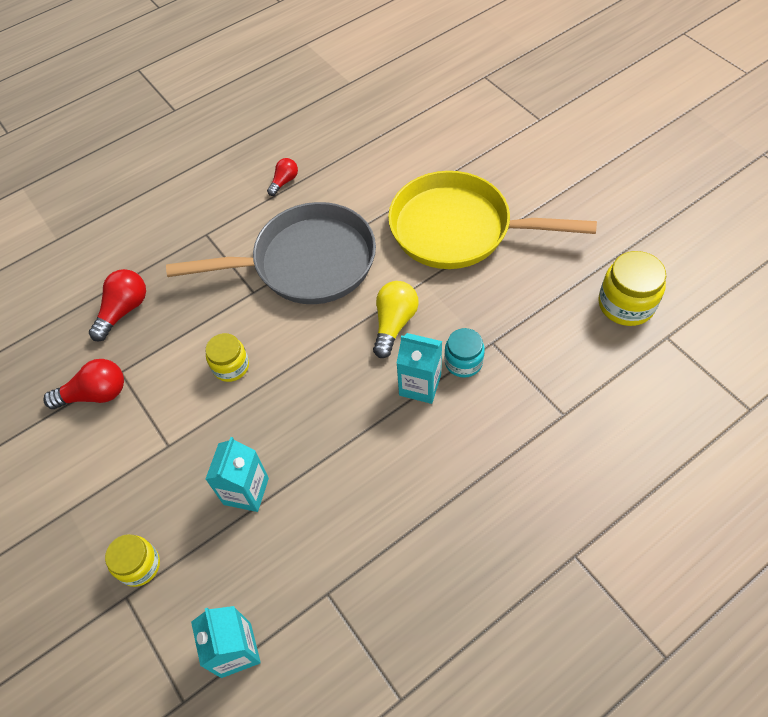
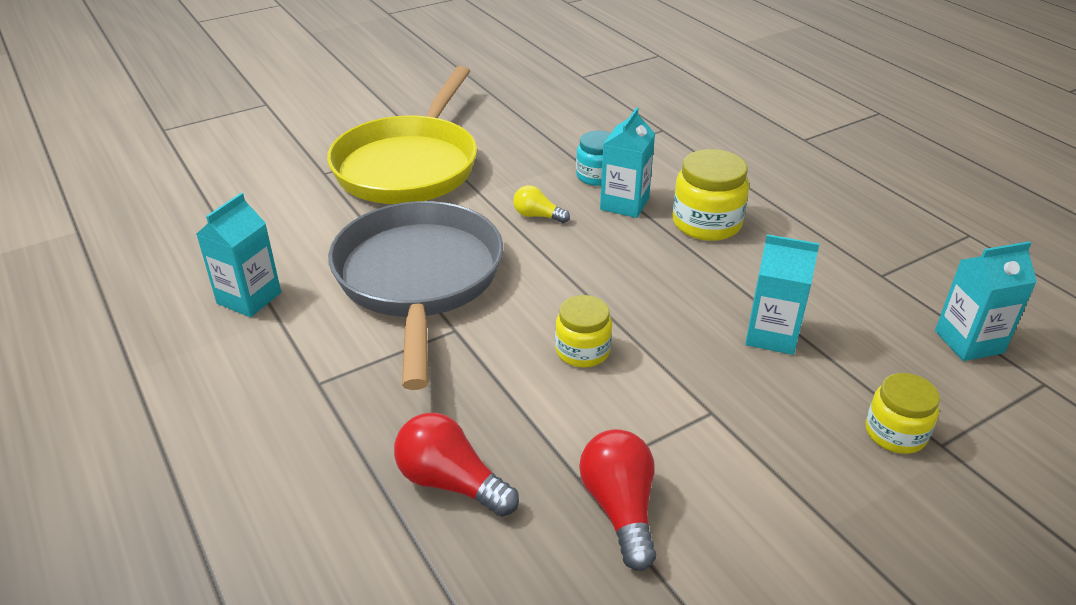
camera: 90 degrees left, 20 degrees down
(284, 182) = (249, 298): red light bulb -> turquoise carton
(394, 324) = (537, 216): yellow light bulb -> yellow light bulb, size x0.61
(626, 304) = (542, 89): yellow jar -> yellow jar (706, 223)

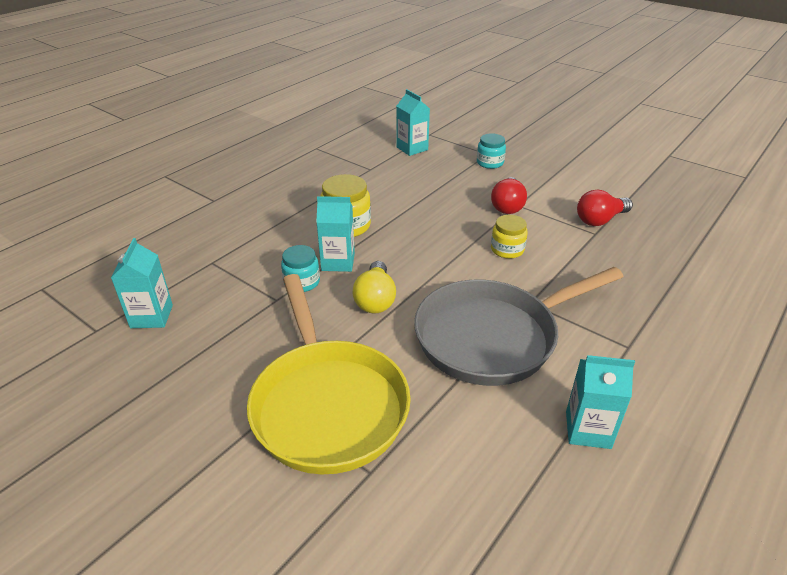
camera: 110 degrees left, 0 degrees up
(409, 165) = (327, 404): yellow pan -> yellow pan turned 75 degrees clockwise
(451, 482) = (639, 270): red light bulb -> red light bulb (507, 206)
(537, 216) = (375, 299): yellow light bulb -> yellow light bulb, size x1.64
(771, 335) = (445, 195): turquoise carton -> turquoise carton (151, 316)
(895, 433) = (490, 163): yellow jar -> turquoise jar

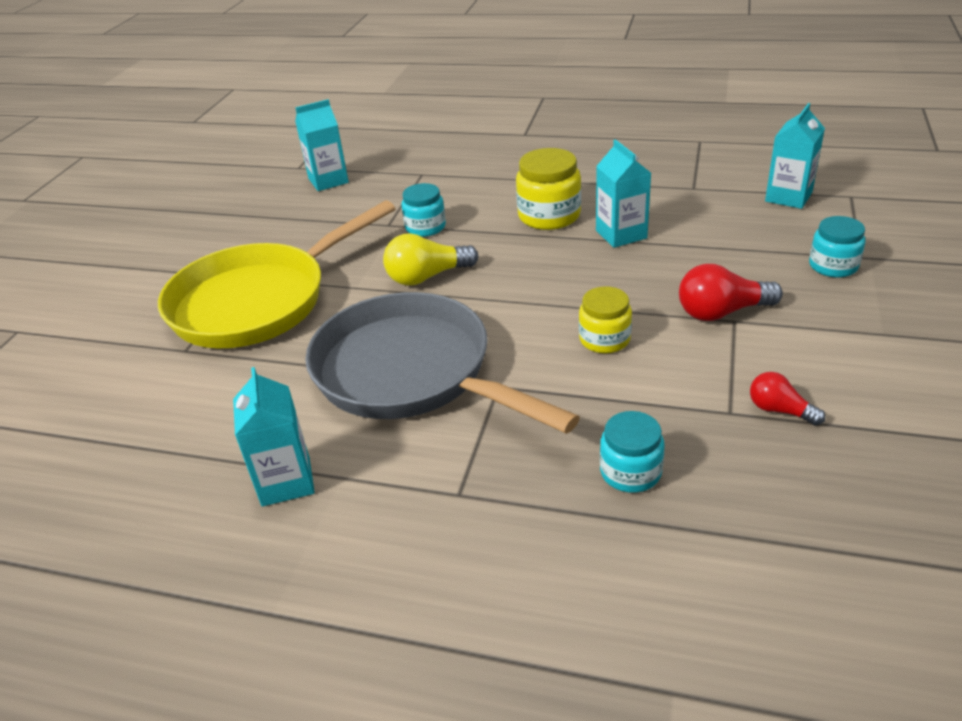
camera: 70 degrees right, 0 degrees up
(338, 262) = (475, 234): turquoise carton -> turquoise carton (621, 234)
(600, 220) = (779, 410): red light bulb -> red light bulb, size x0.61
(630, 279) = (630, 472): none -> turquoise jar

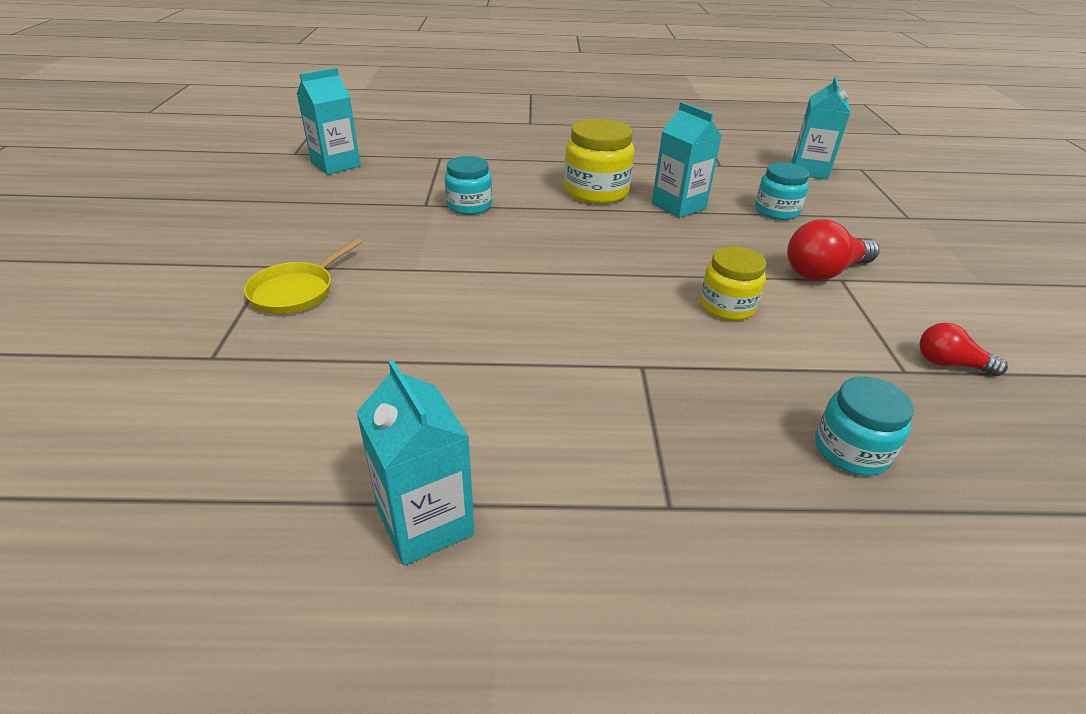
camera: 20 degrees left, 0 degrees up
(258, 301) = (296, 291): yellow pan -> yellow pan, size x0.41
(411, 373) = (530, 360): grey pan -> none
(427, 277) = (496, 254): yellow light bulb -> none
(833, 266) = (891, 226): turquoise jar -> turquoise jar (776, 211)

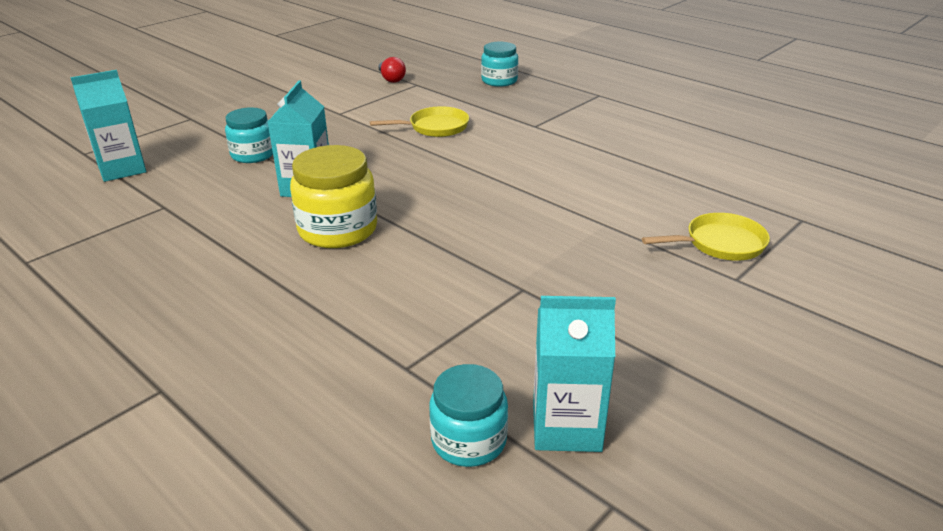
camera: 135 degrees left, 5 degrees down
(425, 522) = (705, 122): turquoise carton -> none
(469, 206) = (481, 267): turquoise jar -> turquoise jar (469, 440)
(727, 306) = (435, 127): yellow jar -> yellow pan
(824, 272) = (338, 119): red light bulb -> none

